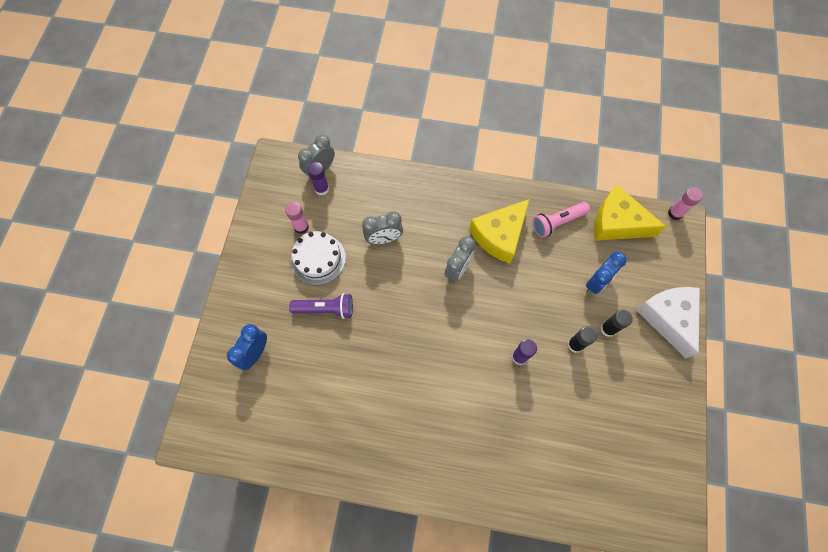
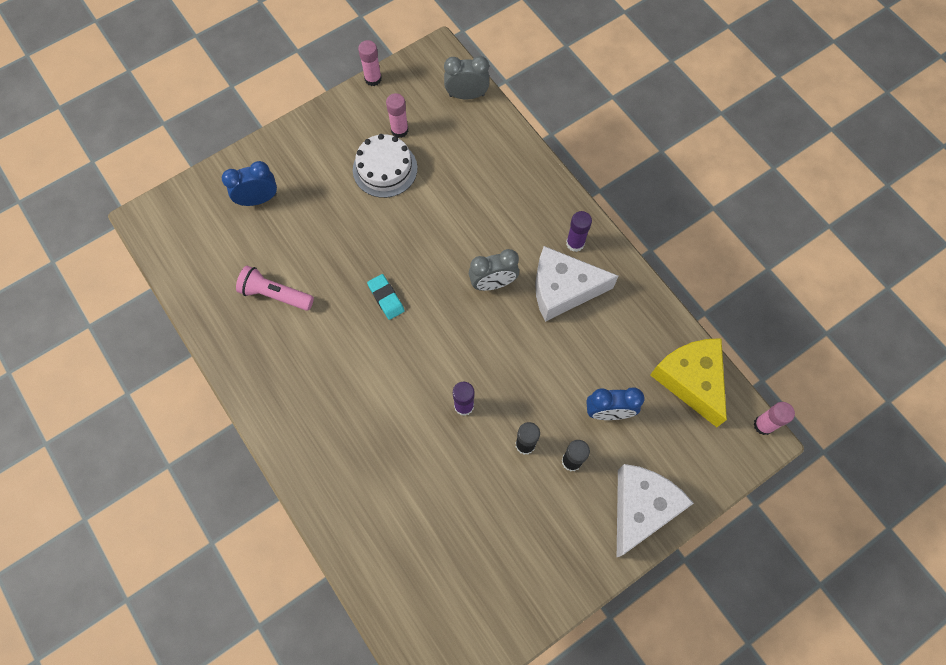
camera: 45 degrees right, 0 degrees up
(248, 209) = (373, 79): none -> pink glue stick
(322, 189) = (450, 113): purple glue stick -> purple glue stick (575, 243)
(325, 309) = (347, 215): purple flashlight -> none
(384, 238) = (457, 200): grey clock -> none
(405, 337) = (386, 298): none -> turquoise eraser
(499, 235) = (563, 289): yellow cheese -> white cheese
(557, 222) = (632, 327): pink flashlight -> pink flashlight (275, 294)

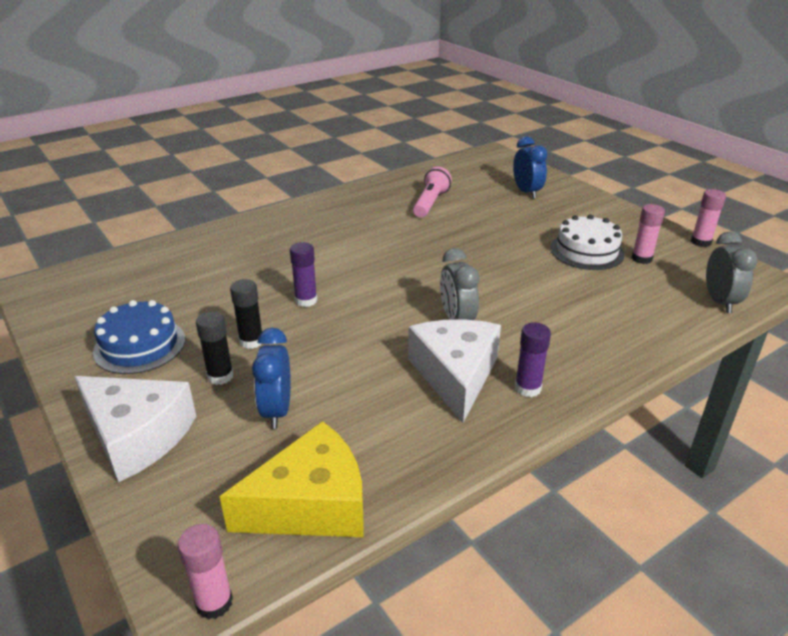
camera: 90 degrees right, 35 degrees down
(386, 298) = (431, 254): turquoise eraser -> none
(533, 539) = (140, 345): none -> blue cake

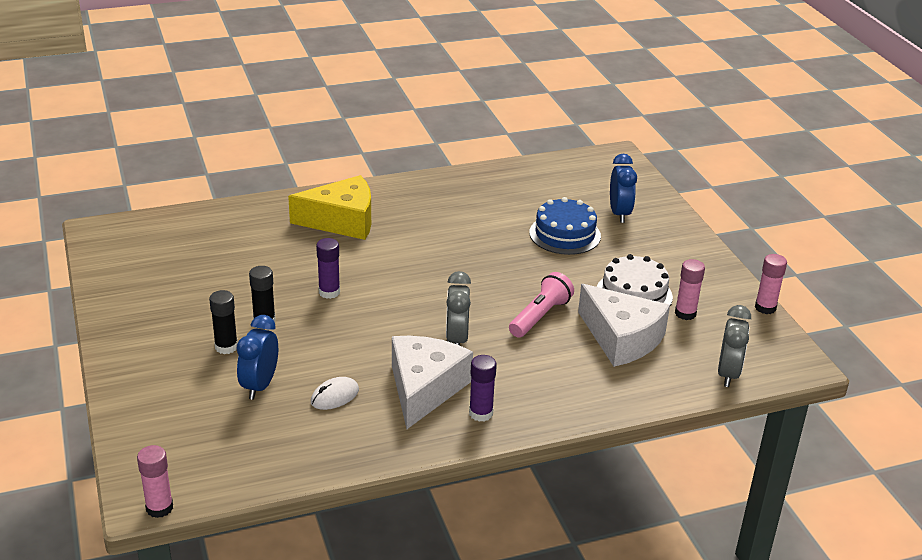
camera: 15 degrees right, 0 degrees up
(137, 436) = (144, 382): white cheese -> white cheese (621, 338)
(140, 345) = (170, 306): blue cake -> blue cake (565, 234)
(311, 504) = (254, 461): yellow cheese -> yellow cheese (342, 221)
(366, 404) = (334, 396): none -> white mouse
(430, 203) = (507, 208): pink flashlight -> pink flashlight (540, 316)

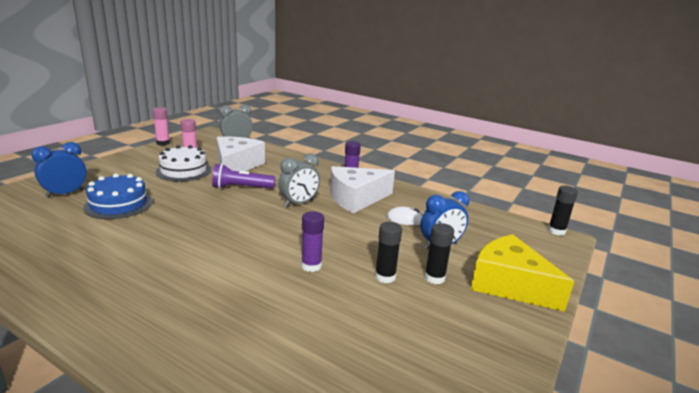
camera: 130 degrees left, 10 degrees down
(159, 508) = (556, 231): pink glue stick -> black glue stick
(342, 221) = (185, 312): yellow cheese -> yellow cheese (509, 284)
(540, 316) = (241, 188): pink flashlight -> purple flashlight

